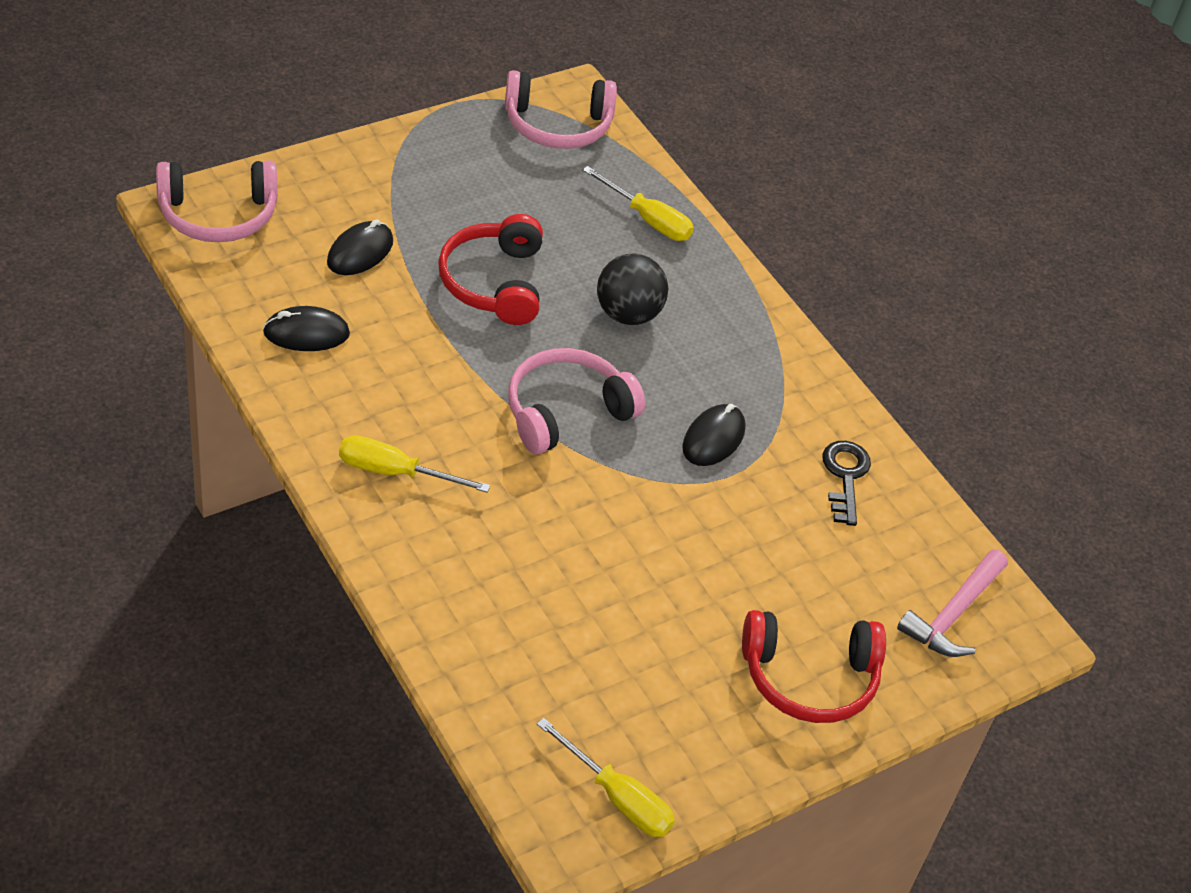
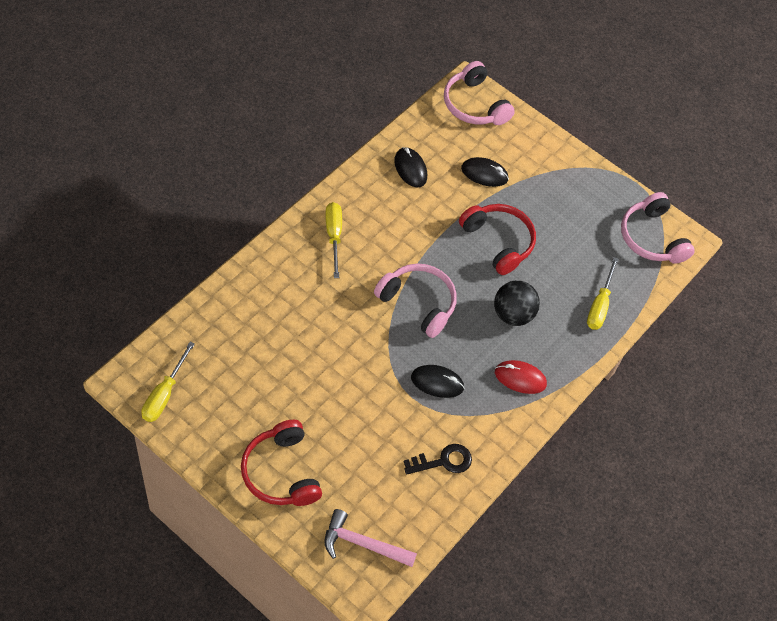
camera: 70 degrees right, 10 degrees up
(494, 282) = (498, 242): red headphones -> red headphones turned 75 degrees clockwise
(737, 345) = (520, 378): none -> red mouse

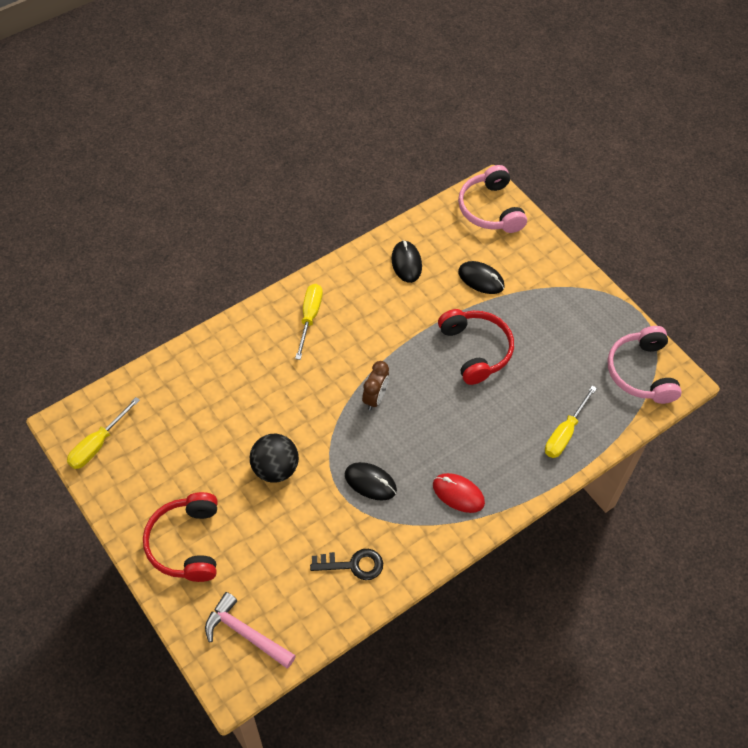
camera: 20 degrees right, 0 degrees up
(418, 303) = (375, 398): pink headphones -> brown clock
(512, 314) = (469, 426): black ball -> black ball (275, 468)

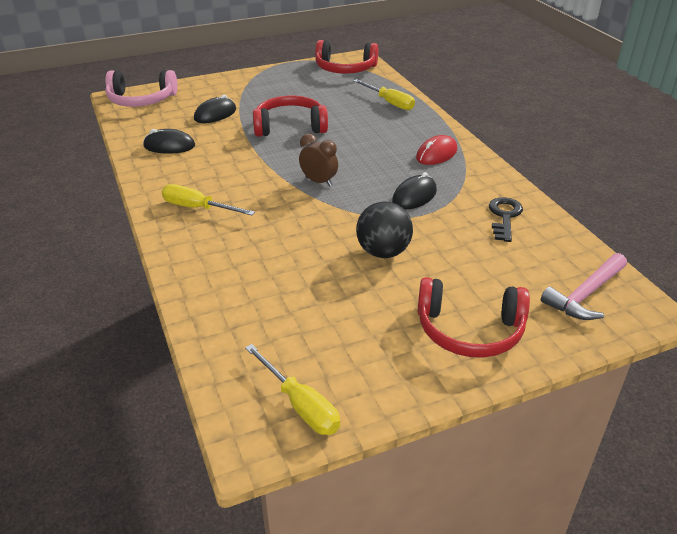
camera: 75 degrees left, 20 degrees down
(641, 372) = (345, 69): pink headphones -> red headphones

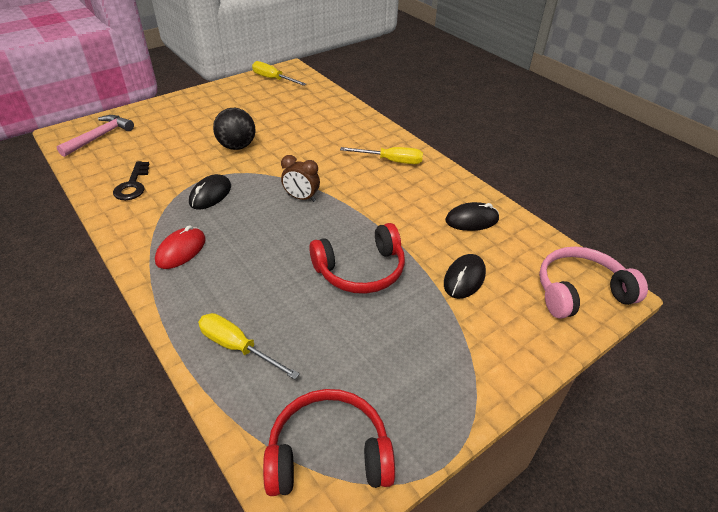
camera: 165 degrees right, 5 degrees up
(469, 330) = (184, 112): red headphones -> none

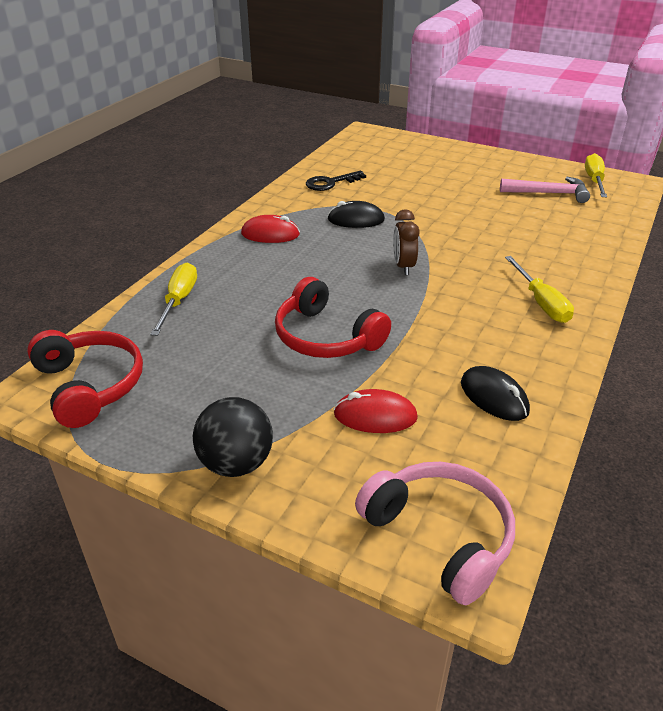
camera: 65 degrees right, 5 degrees down
(100, 137) = (378, 145): pink hammer -> pink hammer (549, 193)
(237, 146) = (444, 205): black ball -> black ball (236, 463)
(464, 278) = (375, 416): black mouse -> red mouse

